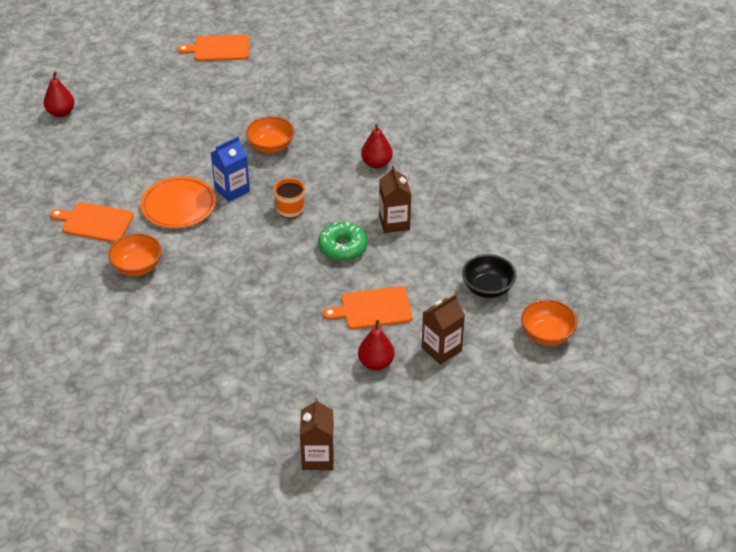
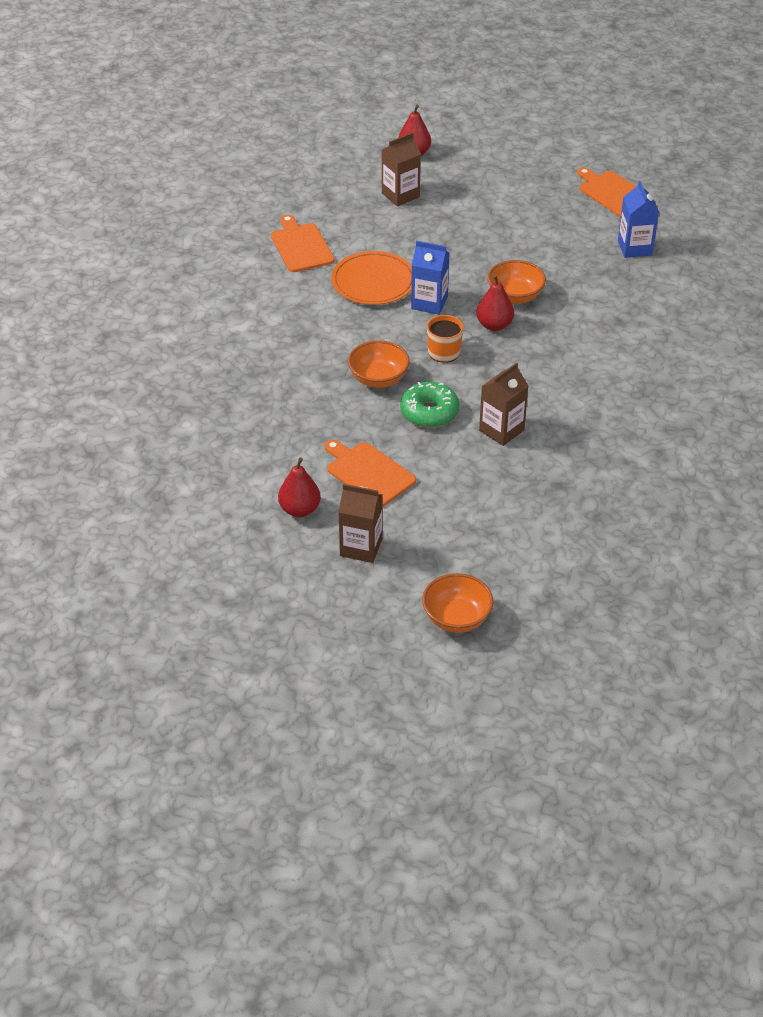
camera: 55 degrees right, 0 degrees up
(137, 267) = (272, 299): orange bowl -> orange bowl (378, 379)
(283, 70) = (634, 248): none -> blue carton
(318, 457) = (151, 527): brown carton -> brown carton (400, 195)
(376, 163) = (572, 377): red pear -> red pear (494, 325)
(487, 288) = (478, 542): black bowl -> none

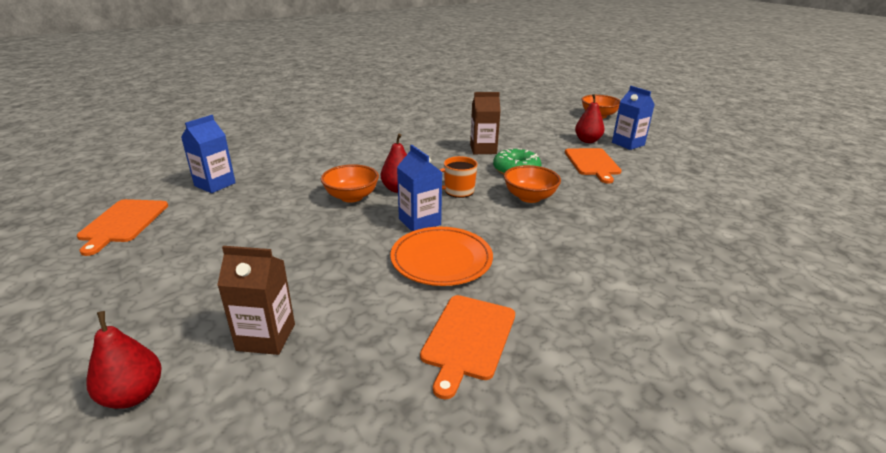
camera: 140 degrees left, 15 degrees down
(300, 509) = (656, 166): red pear -> red pear (587, 141)
(361, 547) = (628, 144): brown carton -> blue carton

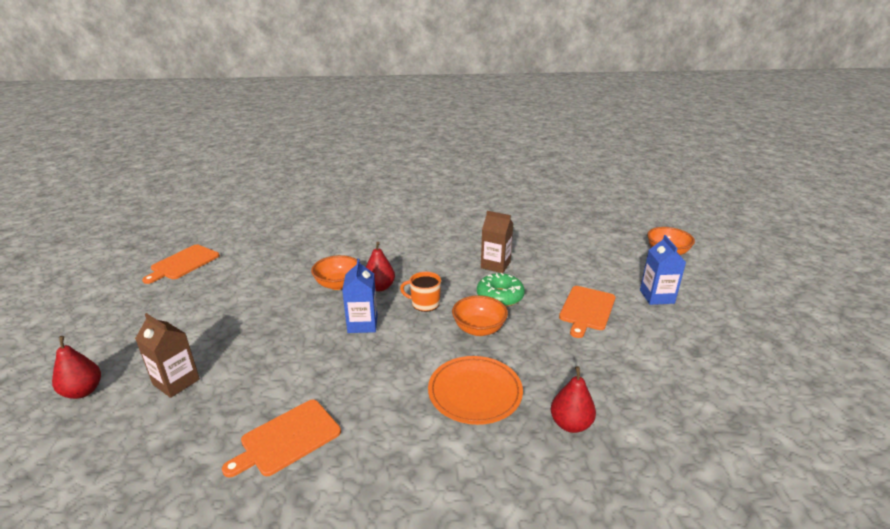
camera: 30 degrees right, 0 degrees up
(215, 184) = (261, 246): blue carton -> none
(441, 259) = (341, 364): orange plate -> orange plate (475, 392)
(587, 141) = (614, 281): red pear -> red pear (570, 424)

